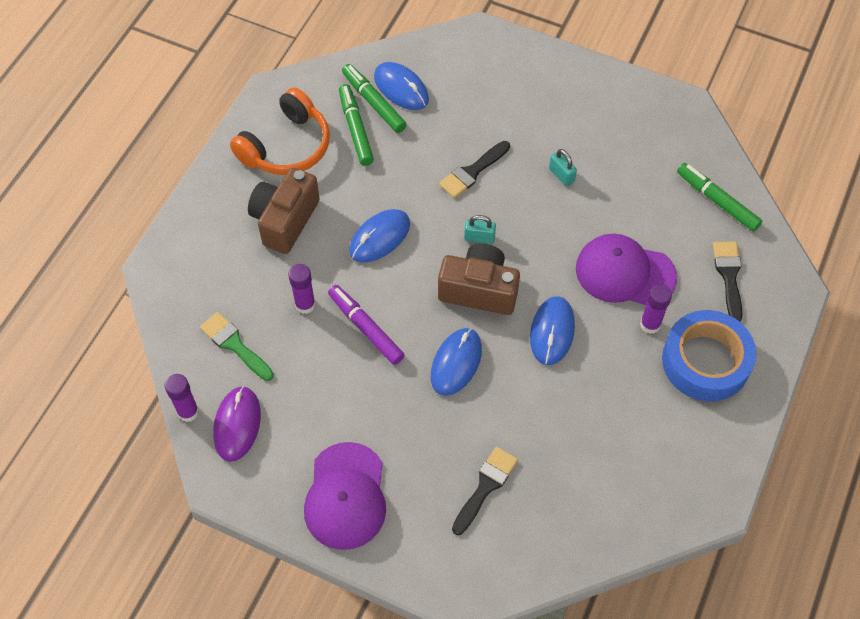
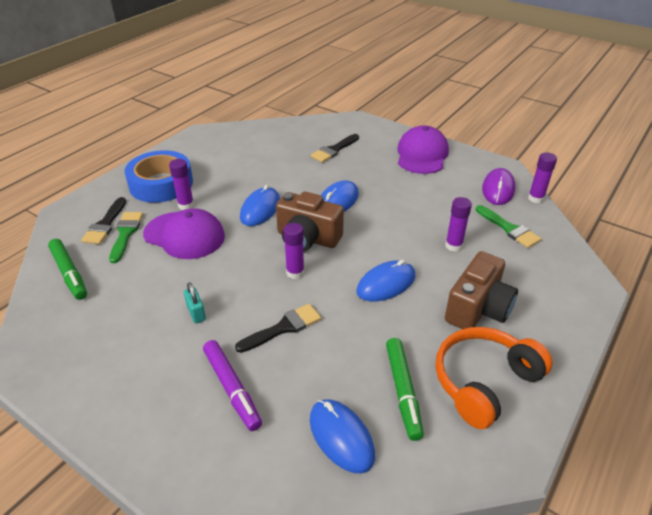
camera: 170 degrees left, 20 degrees down
(366, 328) = (403, 227): purple marker -> purple marker (232, 388)
(374, 102) = (378, 422): green marker -> none
(479, 238) = (295, 273): turquoise padlock -> purple glue stick
(695, 265) = (125, 233): none -> green brush

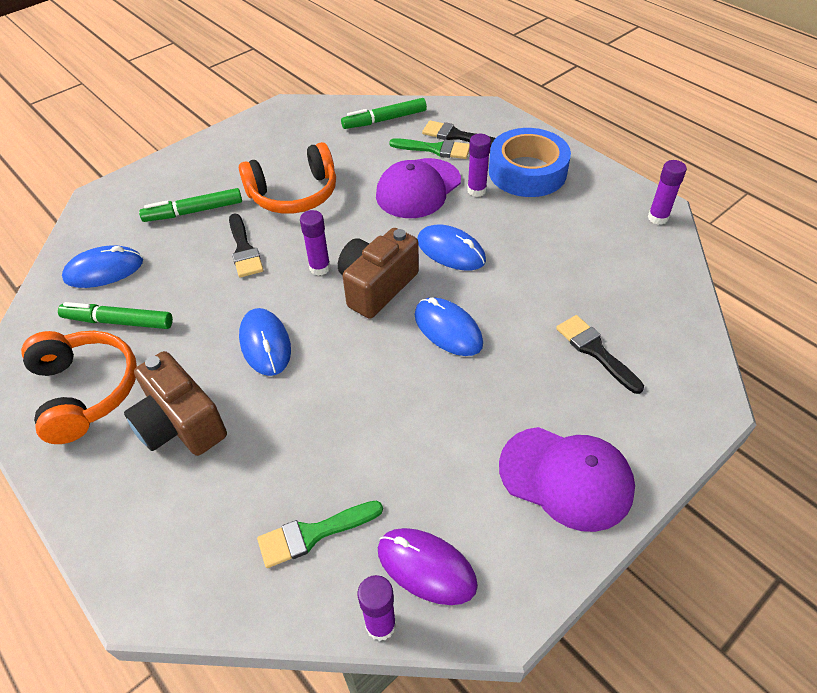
camera: 105 degrees right, 10 degrees up
(196, 313) = (294, 194): turquoise padlock -> orange headphones
(232, 388) = (193, 211): purple marker -> green marker
(453, 246) = (304, 439): purple glue stick -> purple glue stick (657, 218)

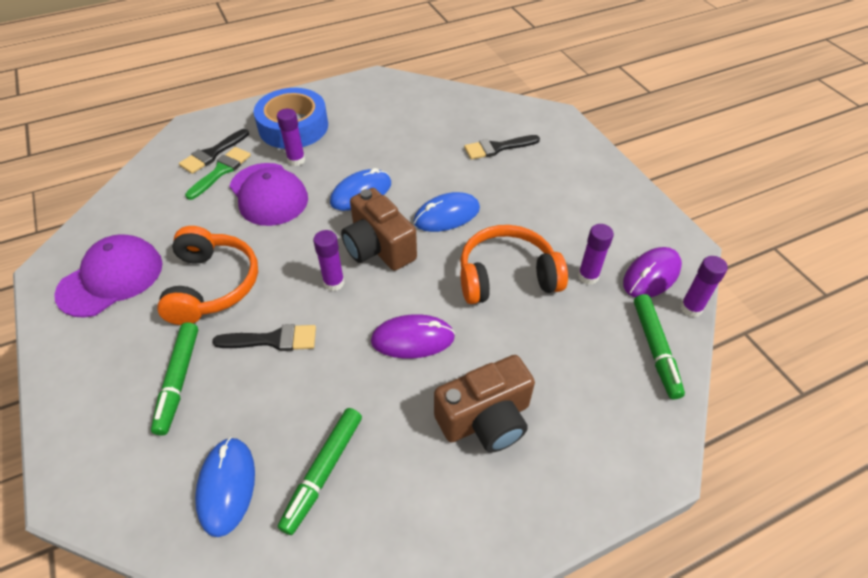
camera: 75 degrees left, 0 degrees up
(86, 391) = (414, 510): orange headphones -> orange headphones (507, 276)
(265, 344) = (412, 339): blue mouse -> purple mouse
(313, 534) = (617, 335): green brush -> none
(384, 120) = (146, 194): green marker -> green marker (655, 349)
(566, 478) = (595, 191): purple cap -> purple cap (111, 278)
(657, 218) = (387, 82): purple glue stick -> purple glue stick (588, 276)

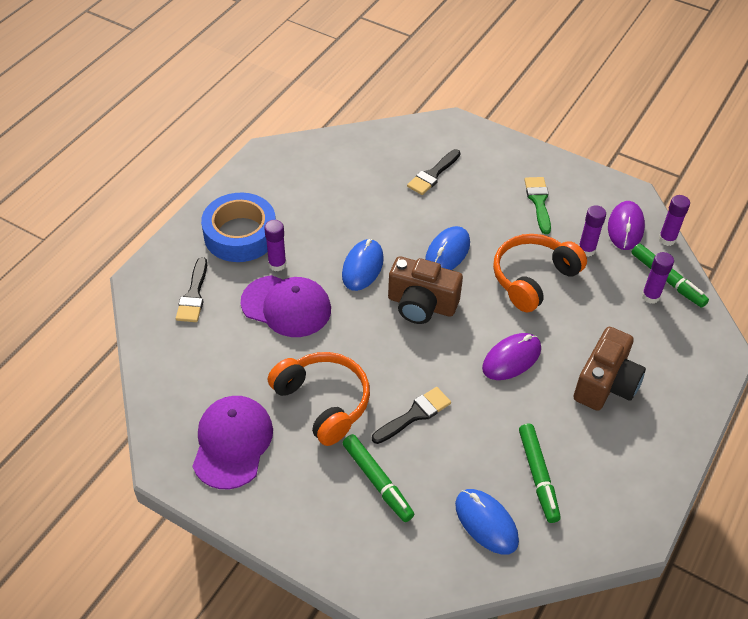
camera: 35 degrees left, 0 degrees up
(221, 171) = (220, 307): green brush -> green brush (538, 201)
(334, 283) = (415, 349): purple glue stick -> purple glue stick (650, 296)

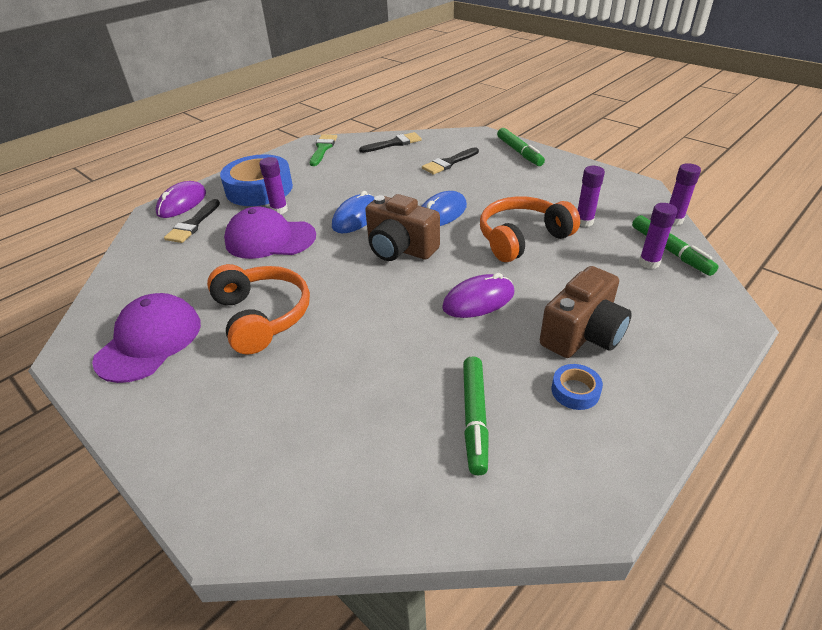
camera: 15 degrees right, 10 degrees down
(286, 306) = (270, 239): purple cap -> purple cap turned 150 degrees clockwise
(377, 481) = (280, 397): green marker -> green marker (519, 152)
(415, 414) = (352, 338): black brush -> black brush (394, 143)
(486, 522) = (391, 462): blue mouse -> none
(538, 201) = (543, 185): green brush -> green brush (323, 148)
(609, 440) = (575, 391): none -> blue tape
(625, 227) = (629, 208): purple mouse -> purple mouse (182, 203)

